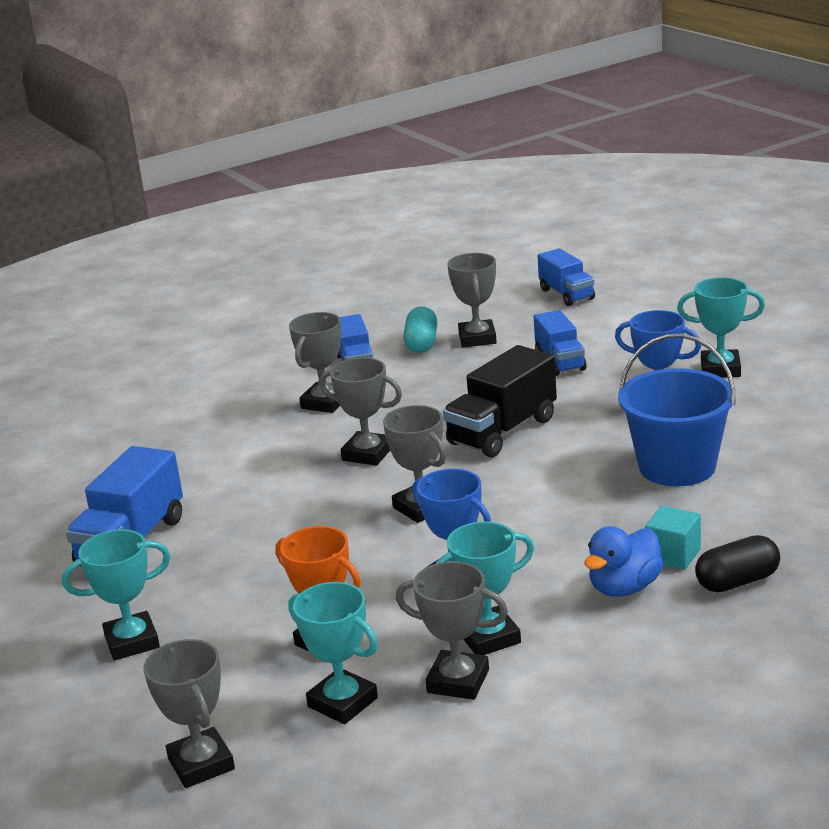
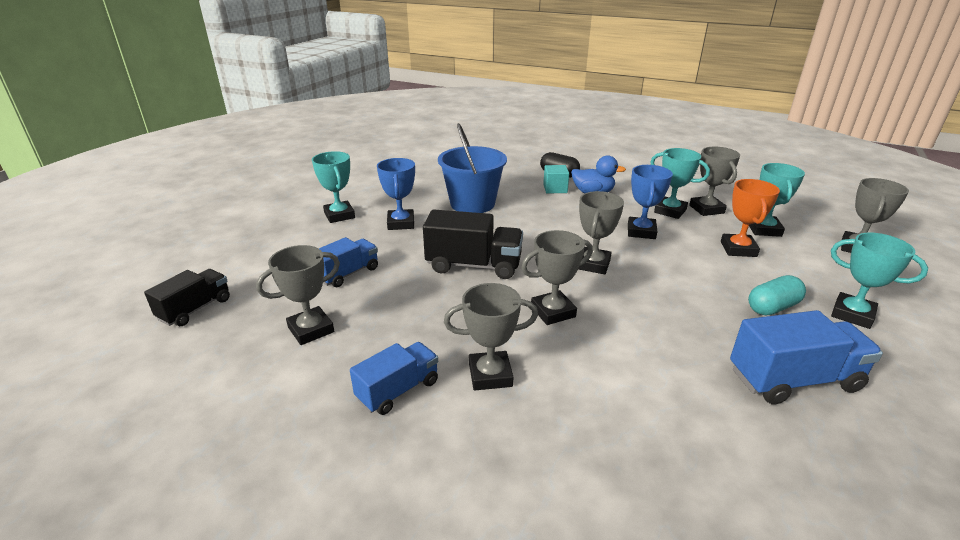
camera: 125 degrees left, 5 degrees up
(367, 454) = (553, 312): grey trophy -> grey trophy turned 75 degrees clockwise
(421, 344) = (332, 362): turquoise capsule -> turquoise capsule (772, 307)
(566, 294) = (195, 309): blue truck -> black truck

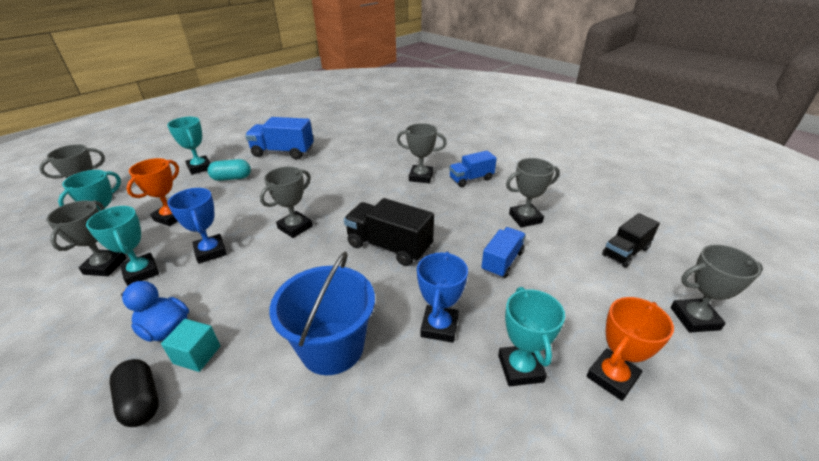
camera: 160 degrees left, 5 degrees up
(275, 221) = (612, 377): none -> orange trophy
(348, 273) = (502, 261): blue truck -> blue truck turned 150 degrees clockwise
(553, 312) = (360, 199): grey trophy -> grey trophy (694, 318)
(641, 231) = (211, 251): blue trophy -> blue trophy turned 60 degrees counterclockwise

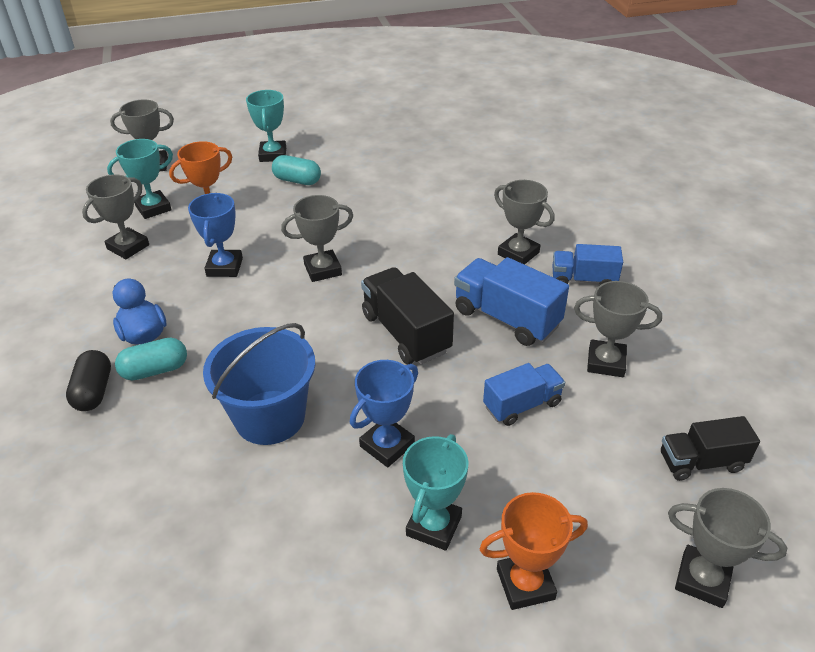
camera: 30 degrees right, 5 degrees up
(141, 272) = (153, 266): turquoise trophy -> none
(197, 355) = (155, 370): turquoise cube -> turquoise capsule
(283, 152) = (375, 161): blue truck -> blue truck (506, 318)

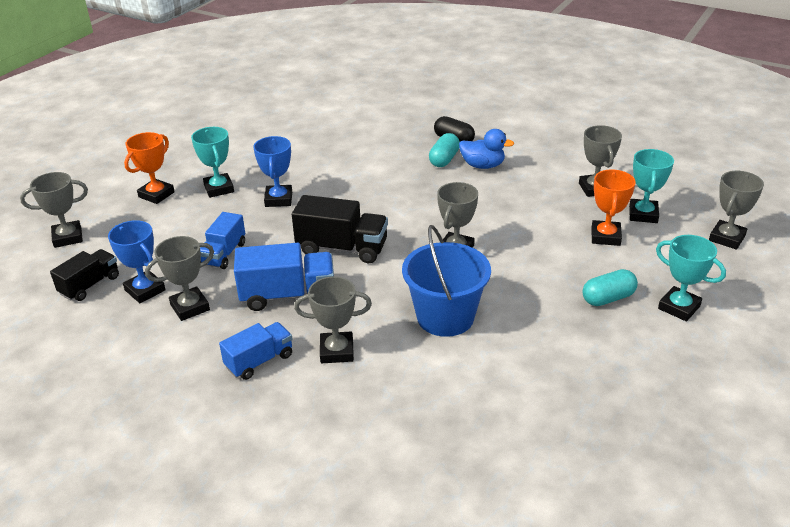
camera: 135 degrees right, 5 degrees down
(225, 267) = (516, 214): blue trophy -> blue trophy (145, 290)
(270, 417) = (354, 177): blue bucket -> blue bucket (445, 317)

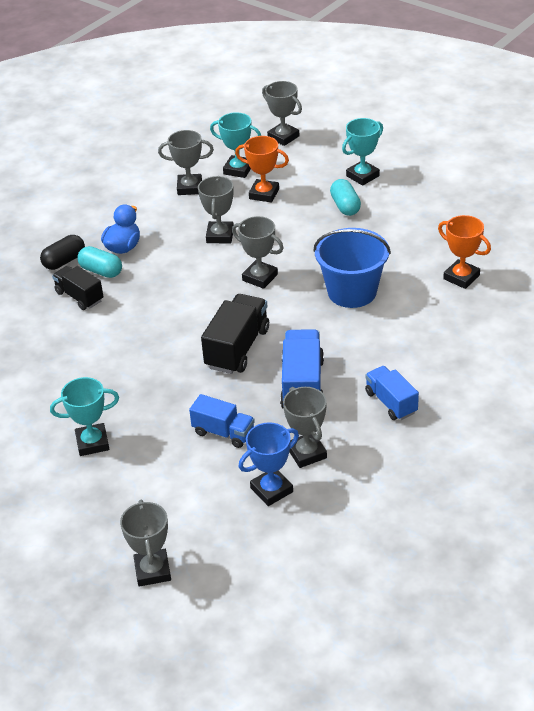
camera: 80 degrees left, 5 degrees up
(90, 285) = (252, 536): black truck -> black truck (79, 296)
(156, 194) = (85, 498): orange trophy -> orange trophy (461, 277)
(278, 199) = (133, 393): blue trophy -> none
(337, 351) = (385, 355): grey trophy -> grey trophy (220, 235)

